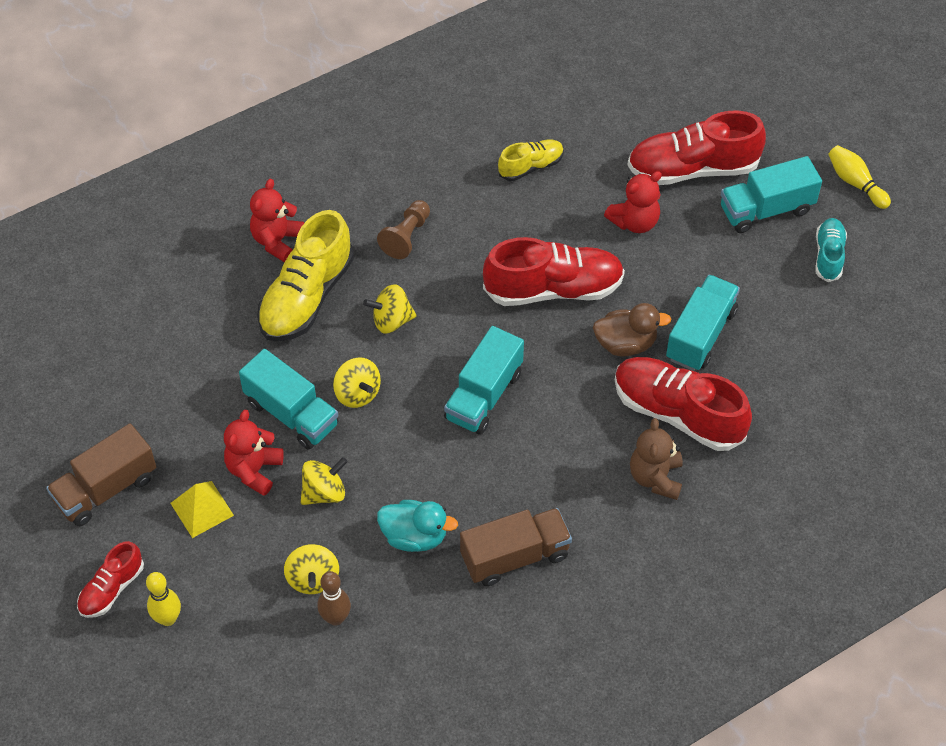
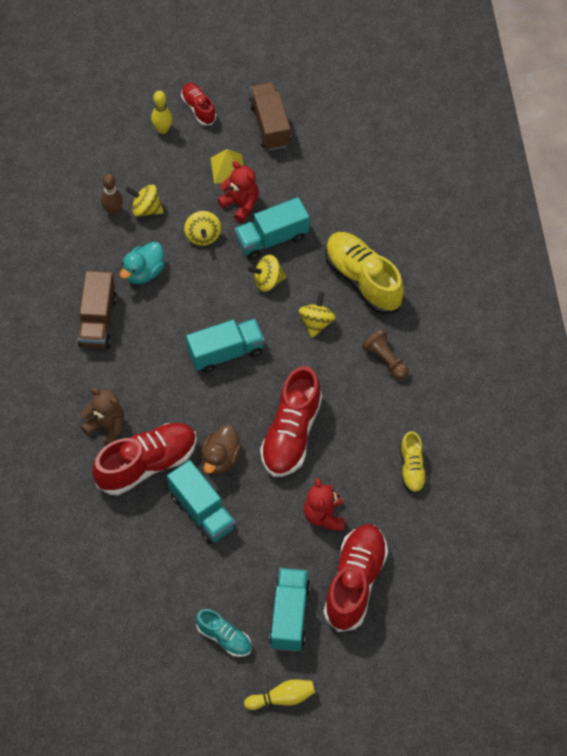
camera: 115 degrees right, 5 degrees up
(277, 241) = (421, 279): red teddy bear -> none
(483, 395) = (226, 353): turquoise truck -> turquoise truck turned 105 degrees clockwise

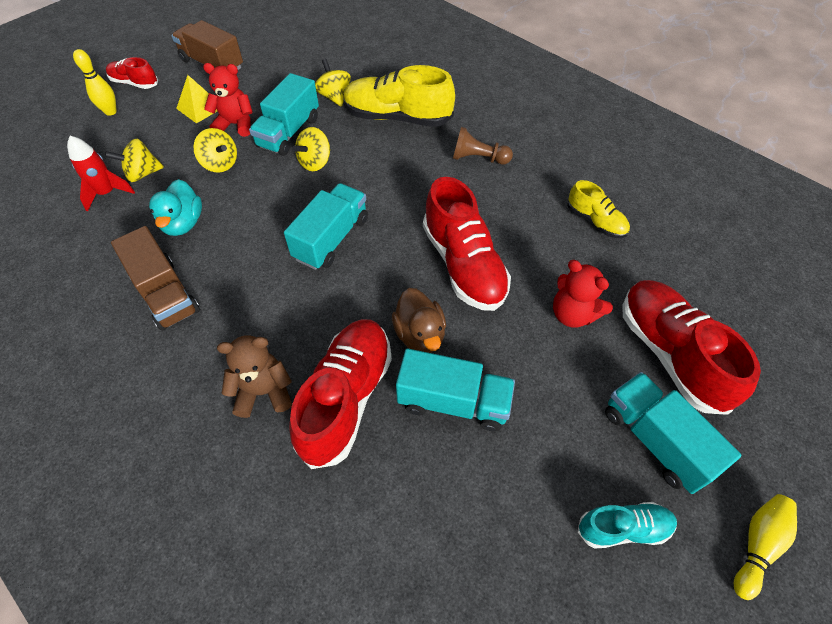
camera: 40 degrees left, 5 degrees down
(113, 211) = (107, 193): brown bowling pin -> red rocket
(316, 322) = (391, 167): yellow spinning top -> yellow spinning top (334, 97)

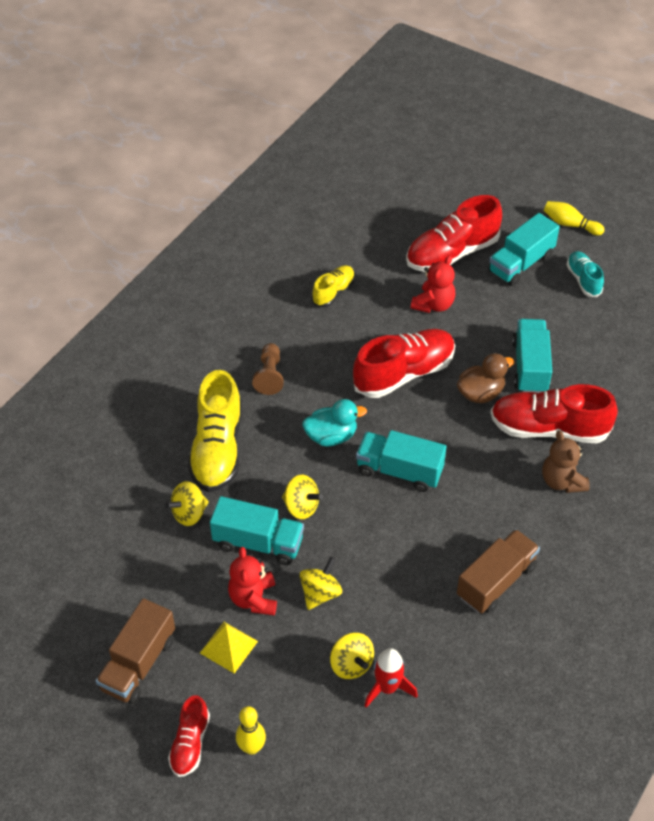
camera: 100 degrees left, 5 degrees down
(183, 223) = (411, 598): turquoise duck -> turquoise duck (331, 436)

